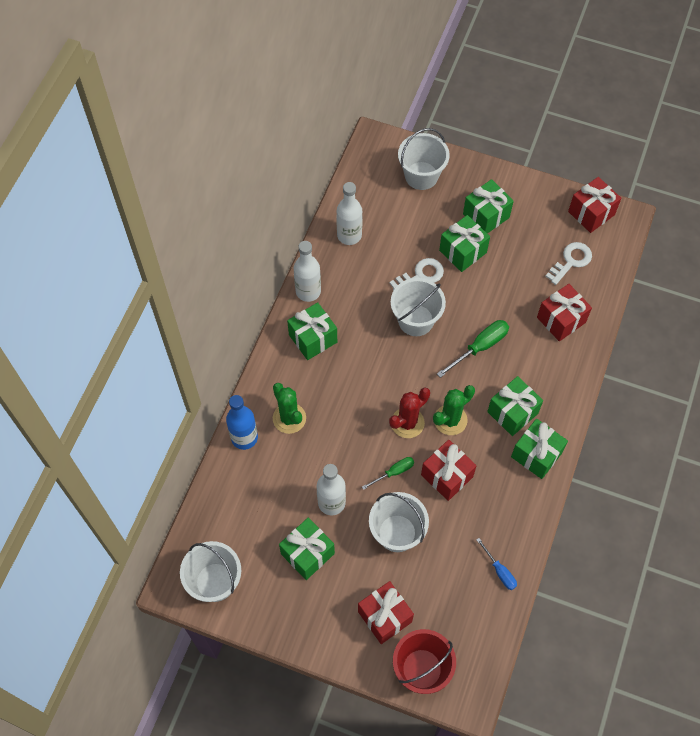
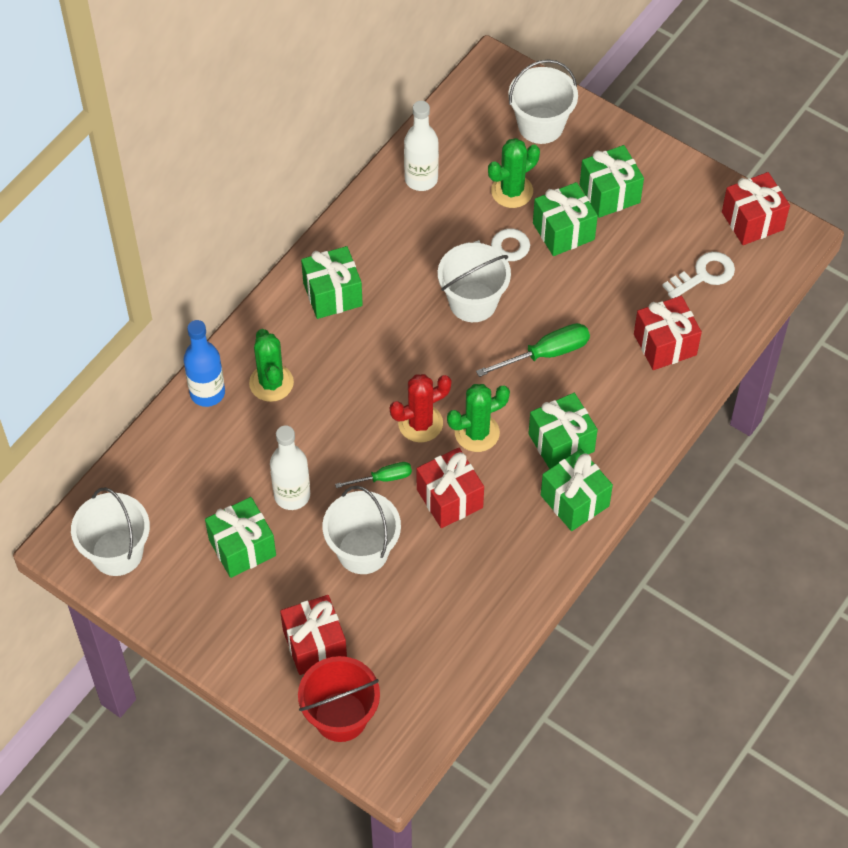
camera: 15 degrees right, 5 degrees down
(308, 291) = (345, 236): white bottle -> none
(417, 230) = (512, 191): none -> green cactus
(499, 571) = (479, 627): blue screwdriver -> none

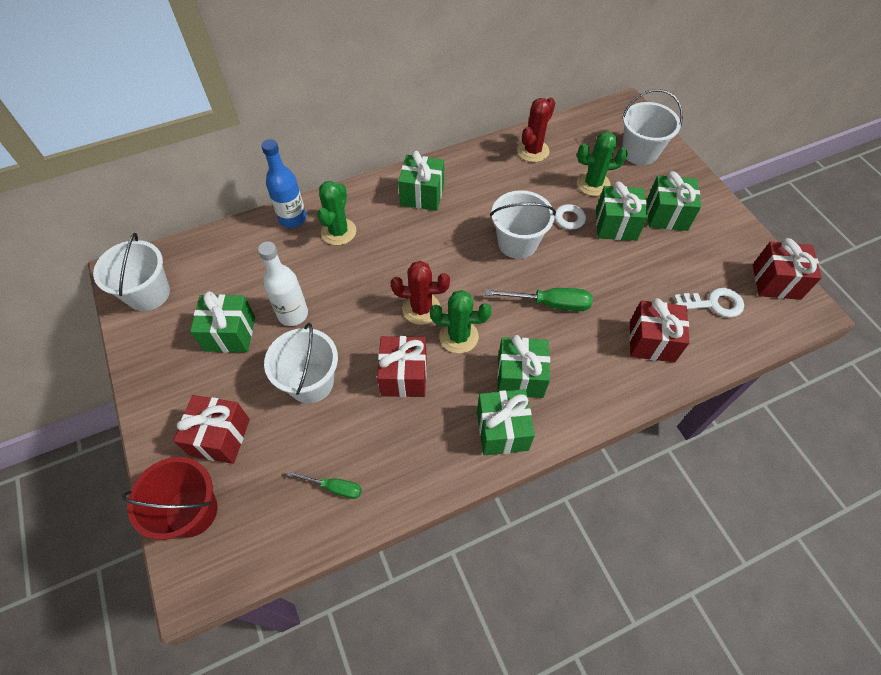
camera: 30 degrees right, 0 degrees up
(383, 478) = (365, 335): green screwdriver -> green screwdriver (334, 487)
(421, 179) = (533, 151): white bottle -> red cactus

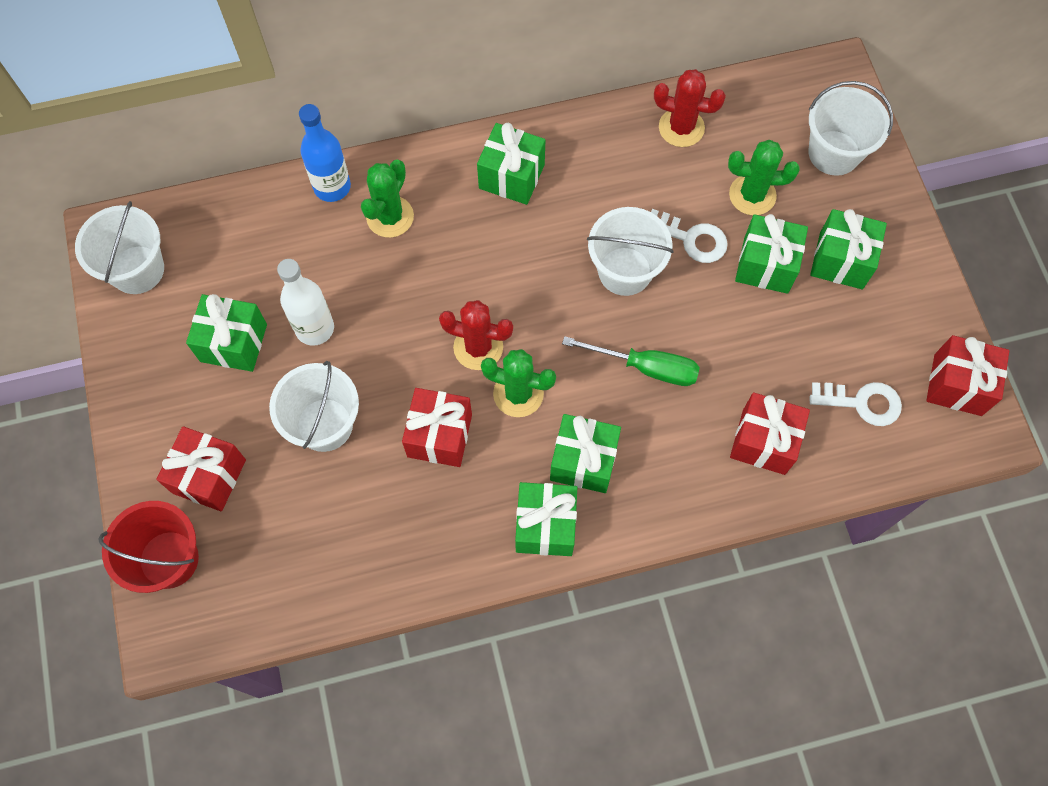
camera: 10 degrees right, 10 degrees up
(334, 487) = (334, 560): green screwdriver -> none
(533, 151) = (681, 128): red cactus -> red cactus turned 60 degrees clockwise

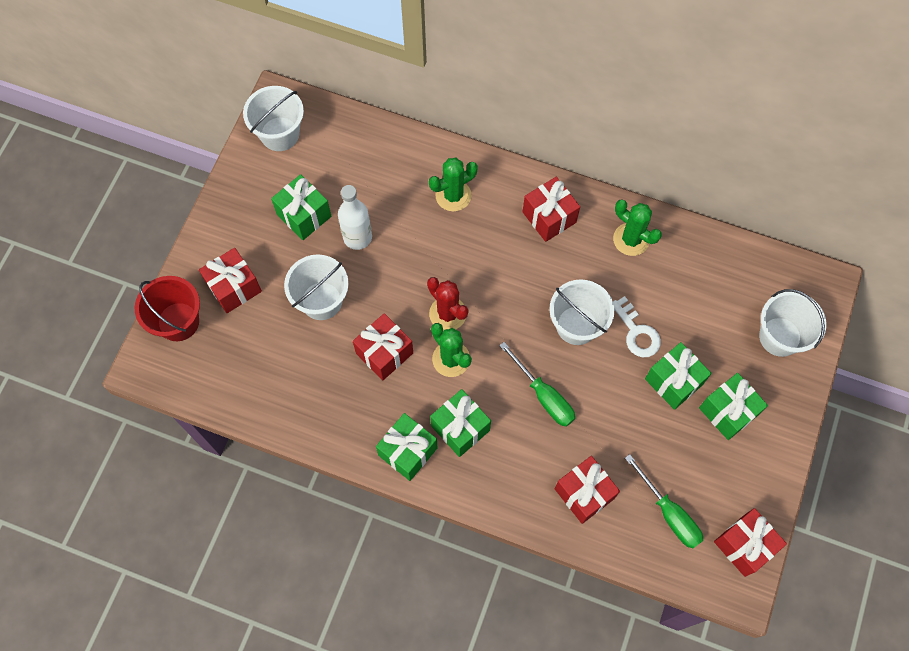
camera: 35 degrees right, 0 degrees up
(332, 187) = (431, 154): blue bottle -> none
(511, 176) = (549, 217): green gift -> red gift
(681, 128) = (686, 254): red cactus -> none
(752, 195) = (700, 329): green cactus -> green cactus (631, 239)
(862, 403) = (669, 513): white key -> green screwdriver

